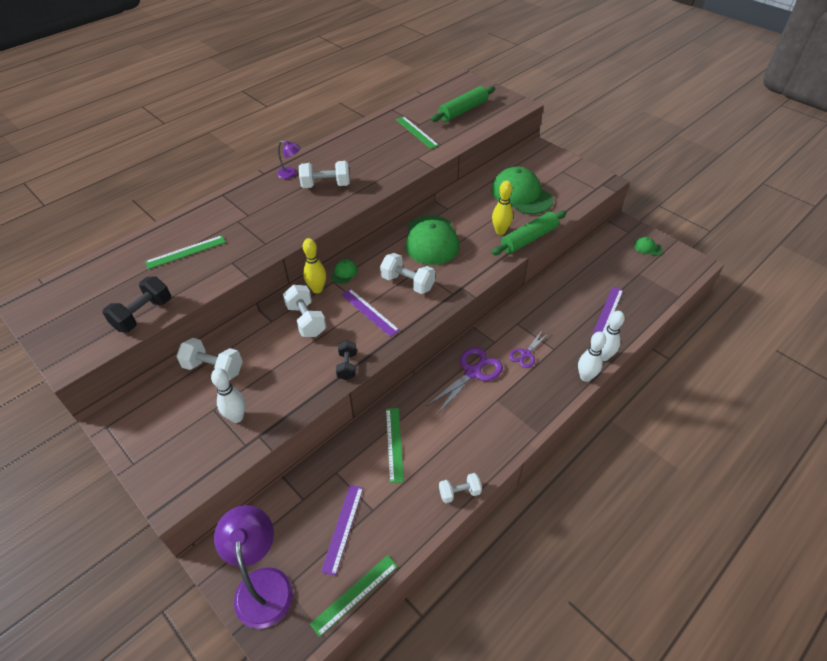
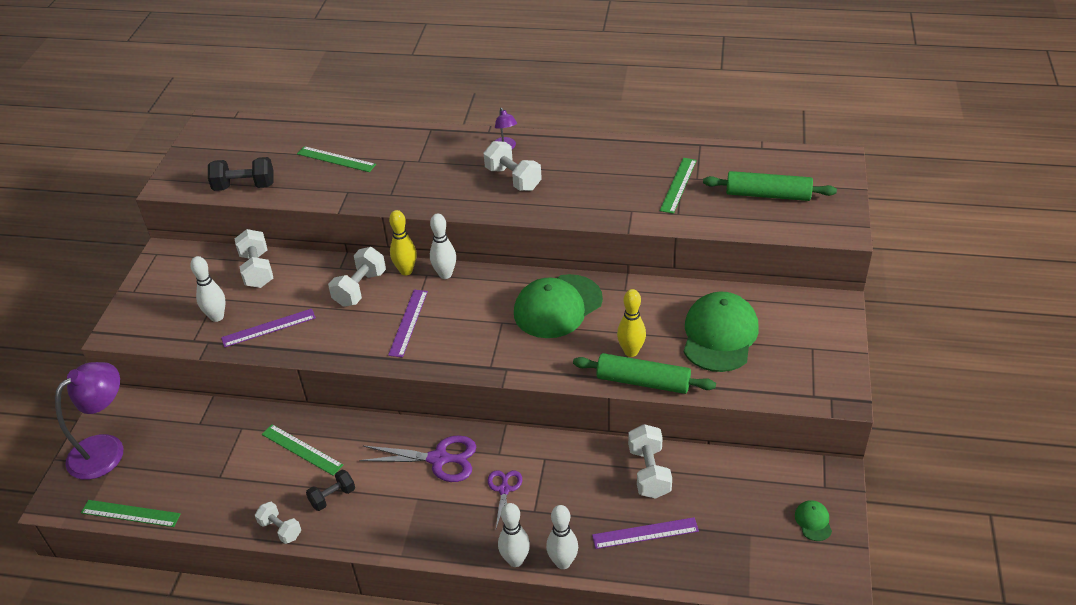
camera: 55 degrees right, 5 degrees down
(343, 528) = (188, 467): purple ruler -> purple ruler (268, 328)
(344, 273) = (445, 274): green cap -> white bowling pin
(347, 366) = (327, 348): black dumbbell -> black dumbbell (332, 497)
(394, 444) = (301, 449): green ruler -> green ruler turned 75 degrees clockwise
(407, 283) = (474, 325): white dumbbell -> white dumbbell (649, 472)
(526, 354) = (504, 490): purple scissors -> purple scissors turned 90 degrees clockwise

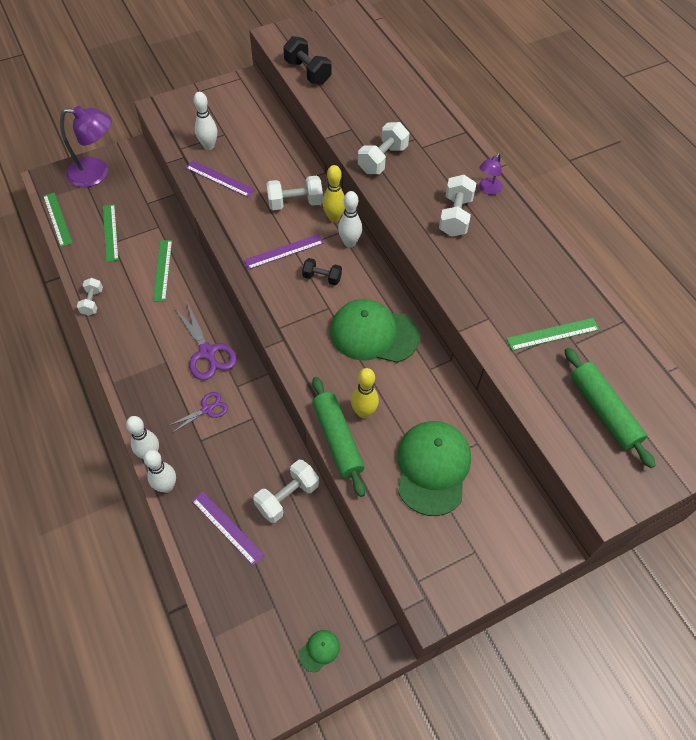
camera: 50 degrees right, 15 degrees up
(257, 270) = (267, 137): white dumbbell -> white dumbbell (382, 159)
(332, 497) = (135, 313): black dumbbell -> black dumbbell (322, 277)
(336, 159) = (380, 100): green ruler -> green ruler (110, 232)
(719, 335) = (432, 468): green cap -> green cap turned 60 degrees counterclockwise

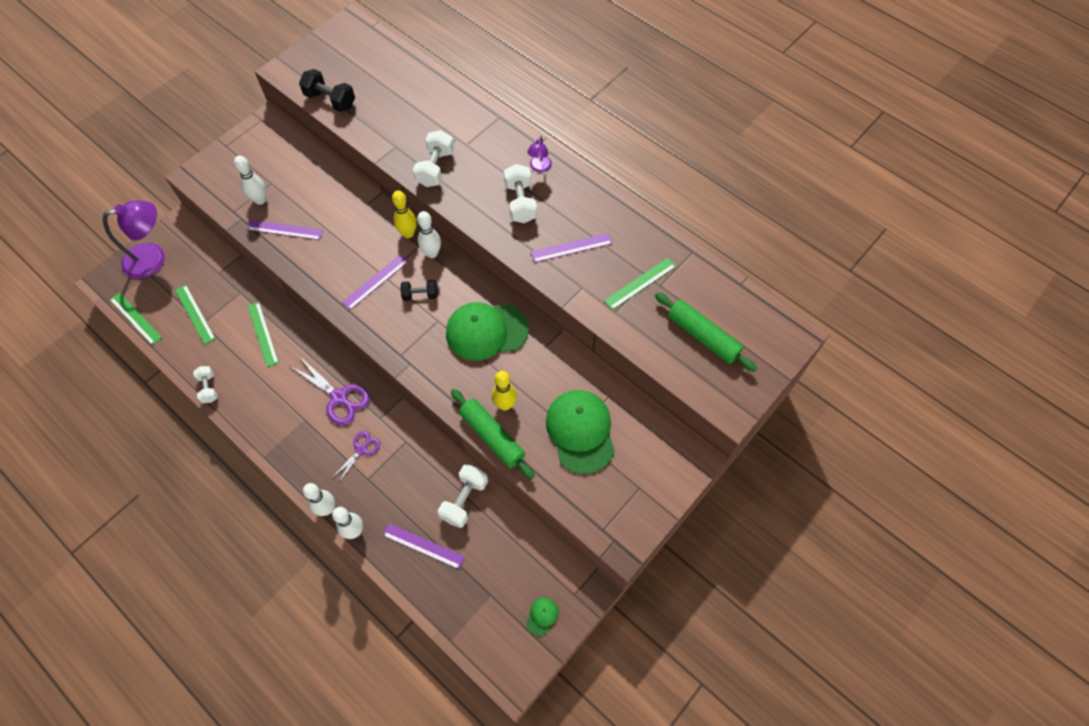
camera: 20 degrees left, 5 degrees up
(295, 203) = (366, 231): white dumbbell -> none
(491, 275) = (571, 248): none -> purple ruler

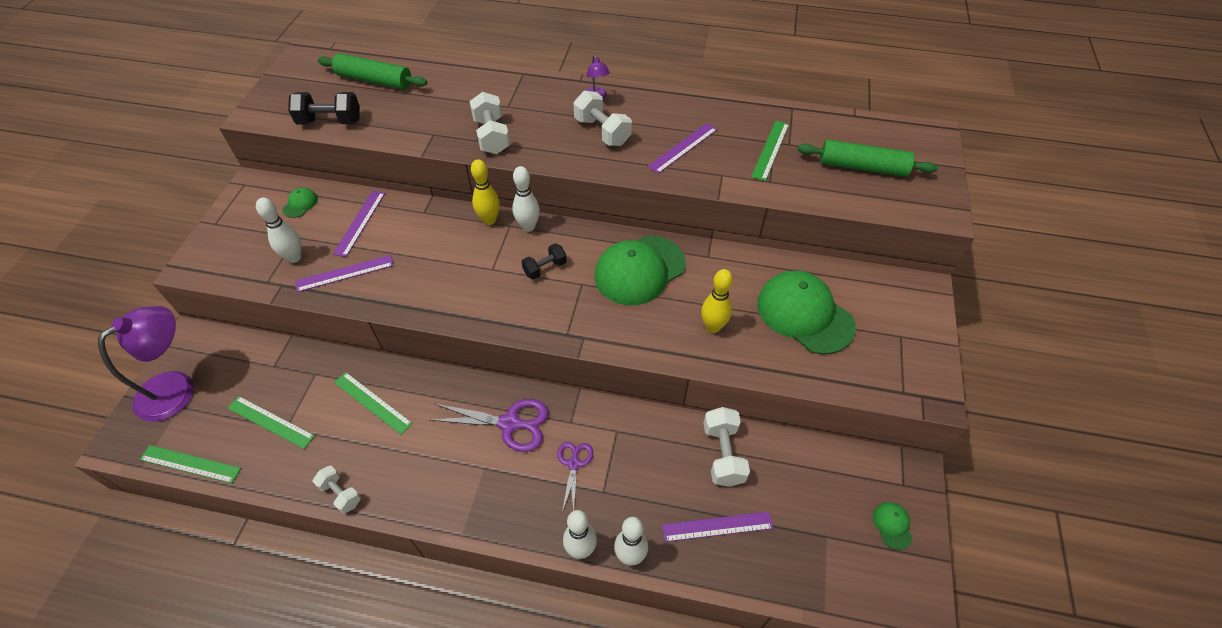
camera: 30 degrees left, 10 degrees down
(288, 155) = (300, 204): none -> green cap
(375, 281) = (487, 277): purple ruler -> purple ruler (360, 222)
(492, 436) = (725, 363): green rolling pin -> green rolling pin (374, 80)

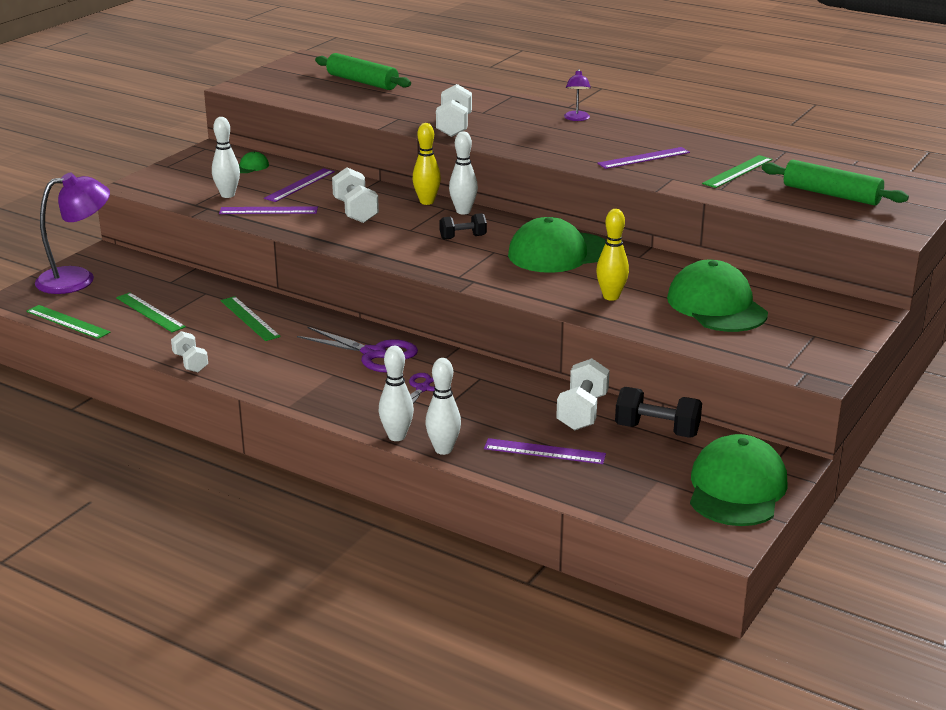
camera: 20 degrees right, 25 degrees down
(330, 121) = (306, 99): black dumbbell -> black dumbbell (657, 430)
(602, 131) = (567, 138): white dumbbell -> white dumbbell (355, 211)
(892, 525) = (737, 488): green cap -> green cap, size x2.38

